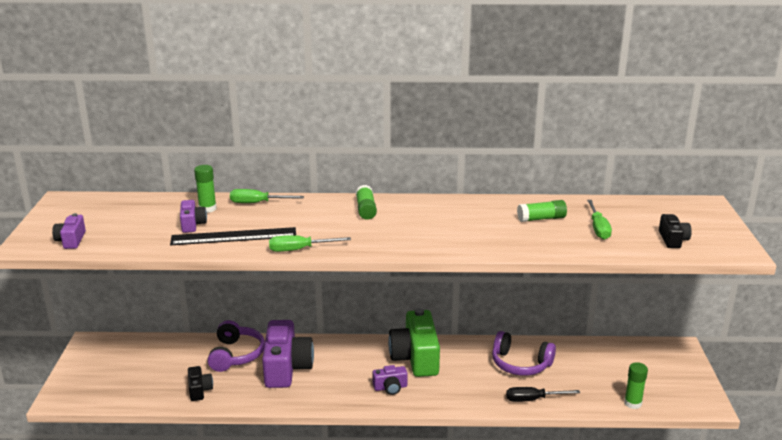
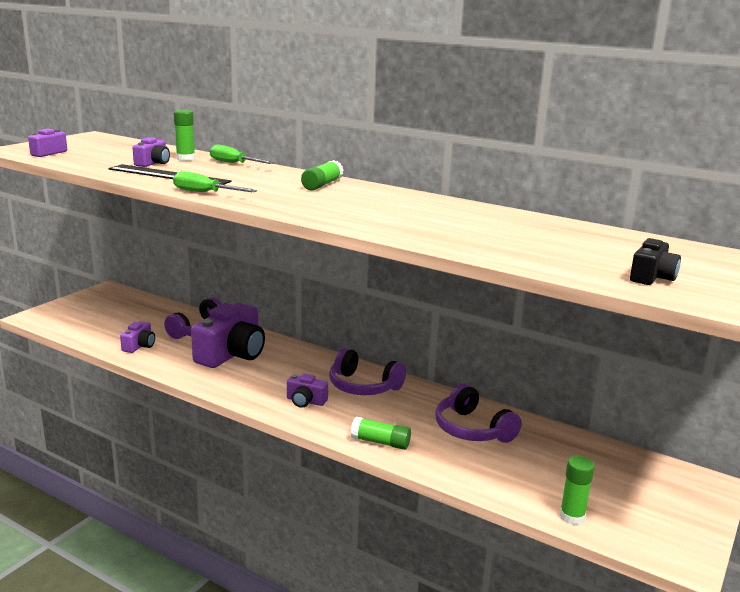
camera: 30 degrees right, 5 degrees down
(199, 390) = (139, 346): black camera -> purple camera
(415, 358) = (363, 386): green camera -> purple headphones
(533, 399) = (446, 466): black screwdriver -> none
(541, 219) = (502, 227): green glue stick -> green glue stick (380, 442)
(598, 228) = (561, 247): green screwdriver -> none

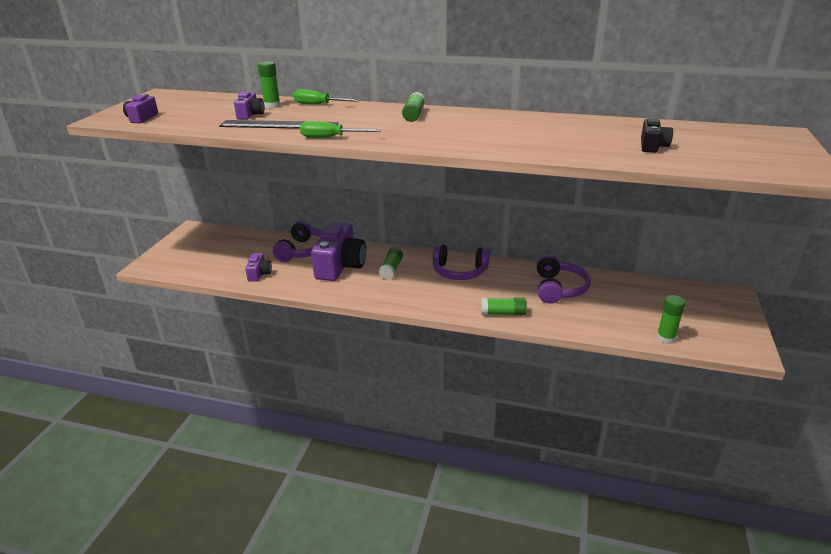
camera: 15 degrees left, 10 degrees up
(285, 369) = (391, 269): none -> green glue stick
(305, 401) = (425, 293): purple camera -> none
(472, 429) = (558, 288): purple headphones -> purple headphones turned 120 degrees counterclockwise
(652, 277) = (732, 158): black camera -> black camera (652, 146)

